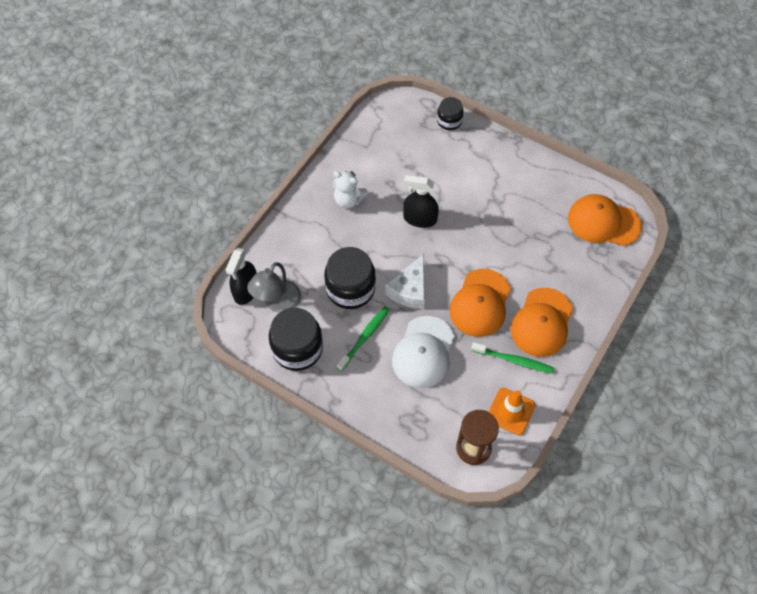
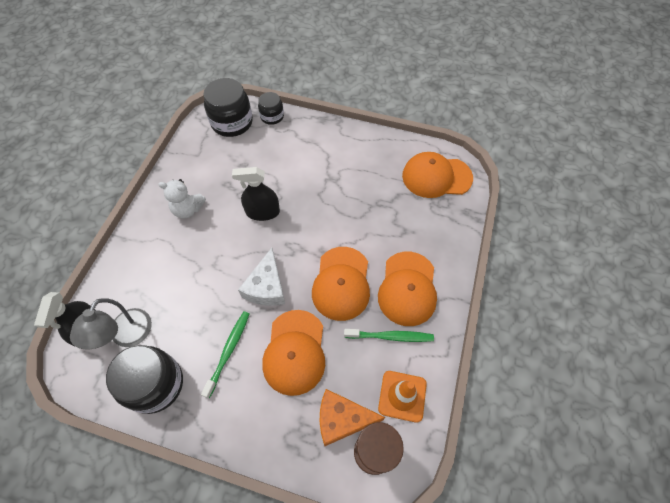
camera: 15 degrees left, 0 degrees up
(350, 289) = (204, 301): black jar -> black jar (232, 122)
(423, 352) = (295, 352): white cap -> orange cap
(453, 416) = (342, 419): none -> orange cheese

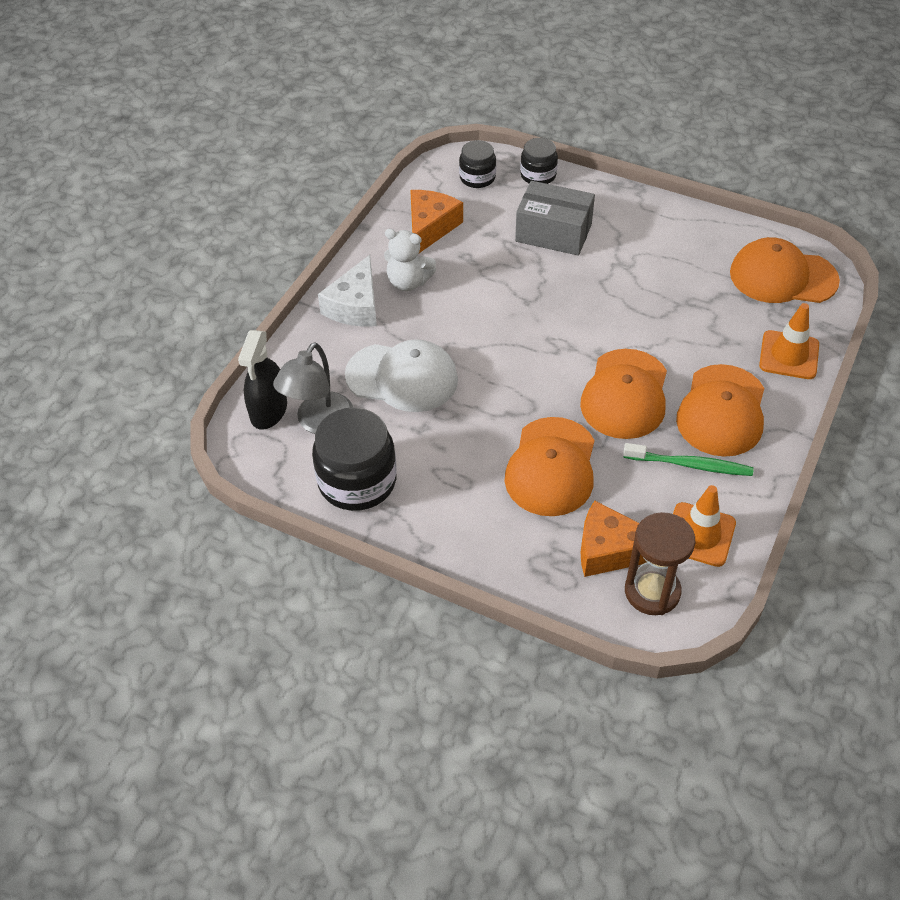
camera: 10 degrees right, 10 degrees down
(186, 289) = (402, 377): none -> white cap
(202, 164) = (430, 228): none -> orange cheese
(228, 352) = (458, 456): green toothbrush -> none
(232, 122) = (477, 178): black jar -> black jar, size x0.57
(262, 212) = (516, 296): black spray bottle -> none
(266, 287) = (516, 387): white cheese -> white cheese (355, 306)
(285, 159) = (553, 233): none -> grey box
(447, 237) = (789, 355): none -> orange traffic cone

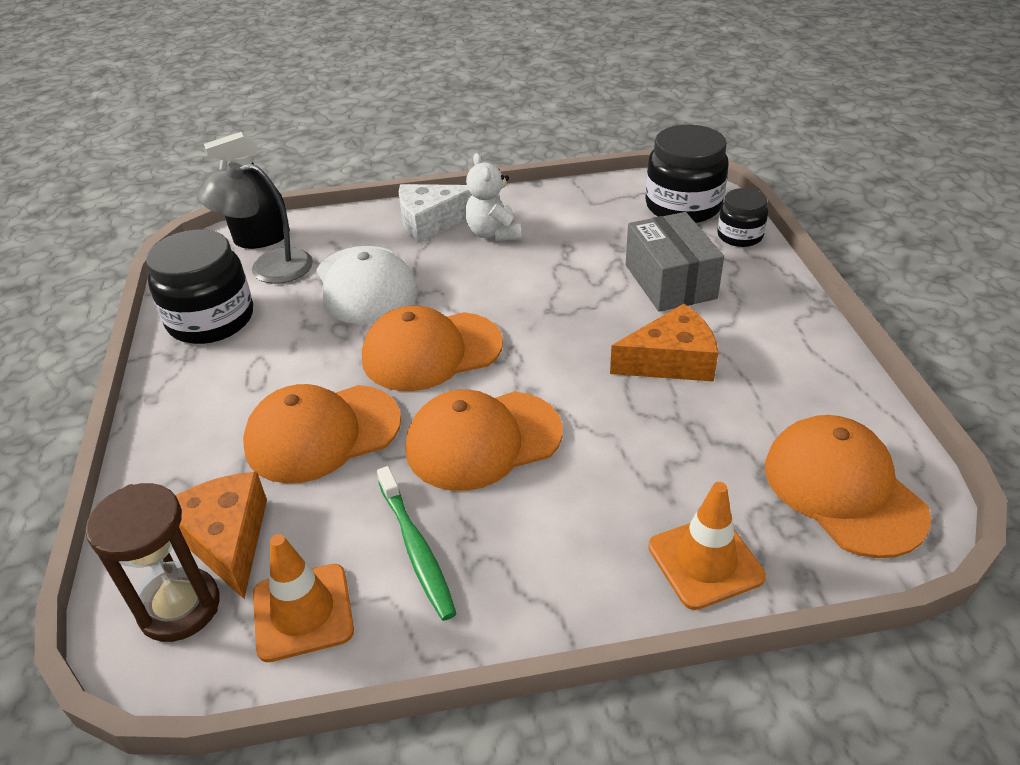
camera: 55 degrees right, 10 degrees down
(430, 228) = (580, 213): orange cheese -> orange cheese (671, 361)
(477, 178) = (683, 206): black jar -> black jar, size x1.76
(722, 411) = (535, 538): orange cap -> orange cap (431, 351)

